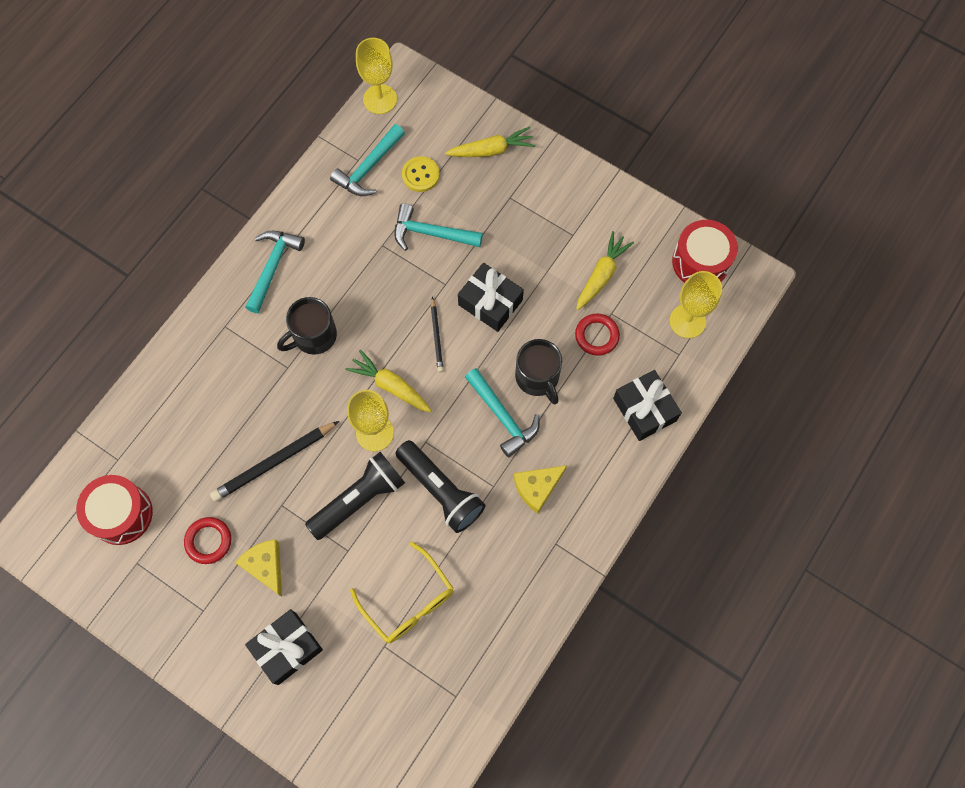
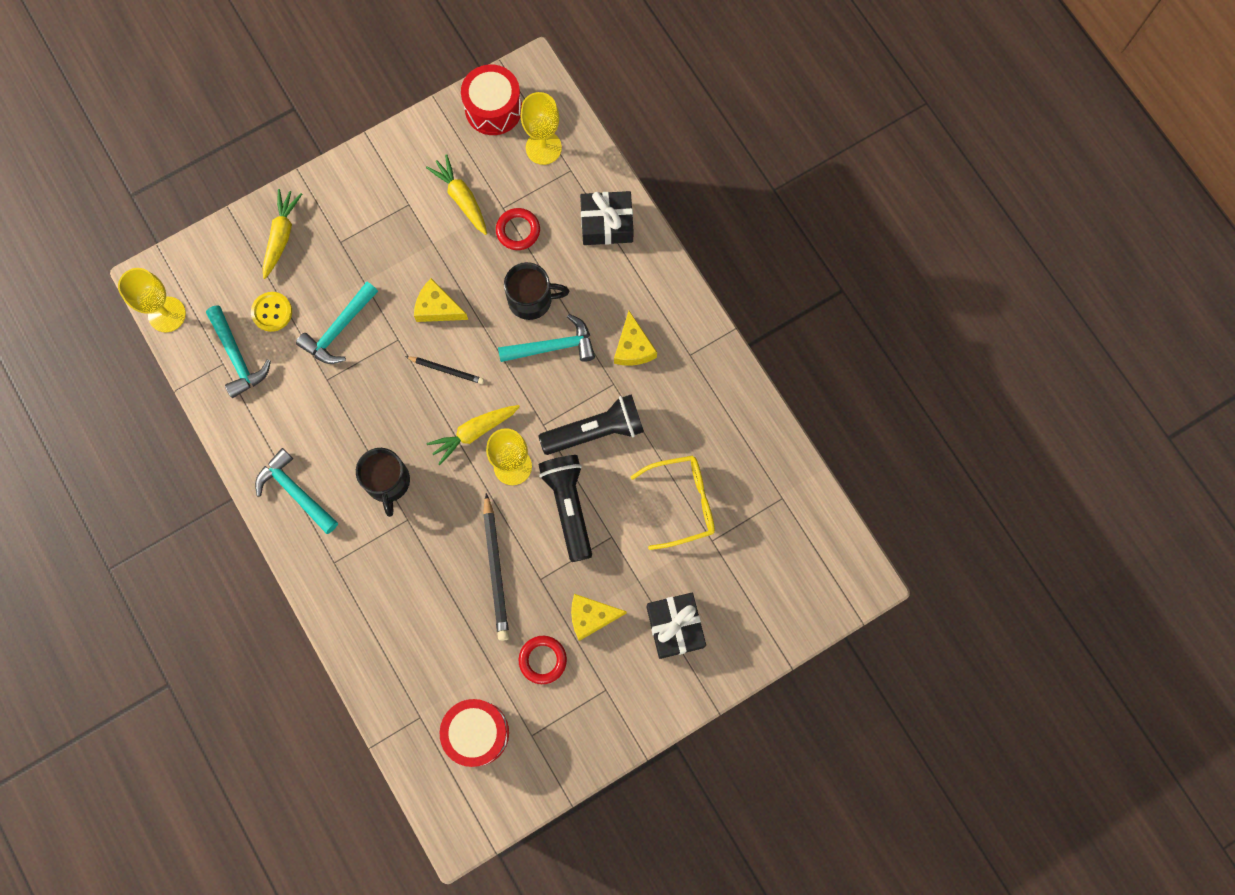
camera: 65 degrees left, 5 degrees up
(490, 302) = (437, 308): black gift -> yellow cheese

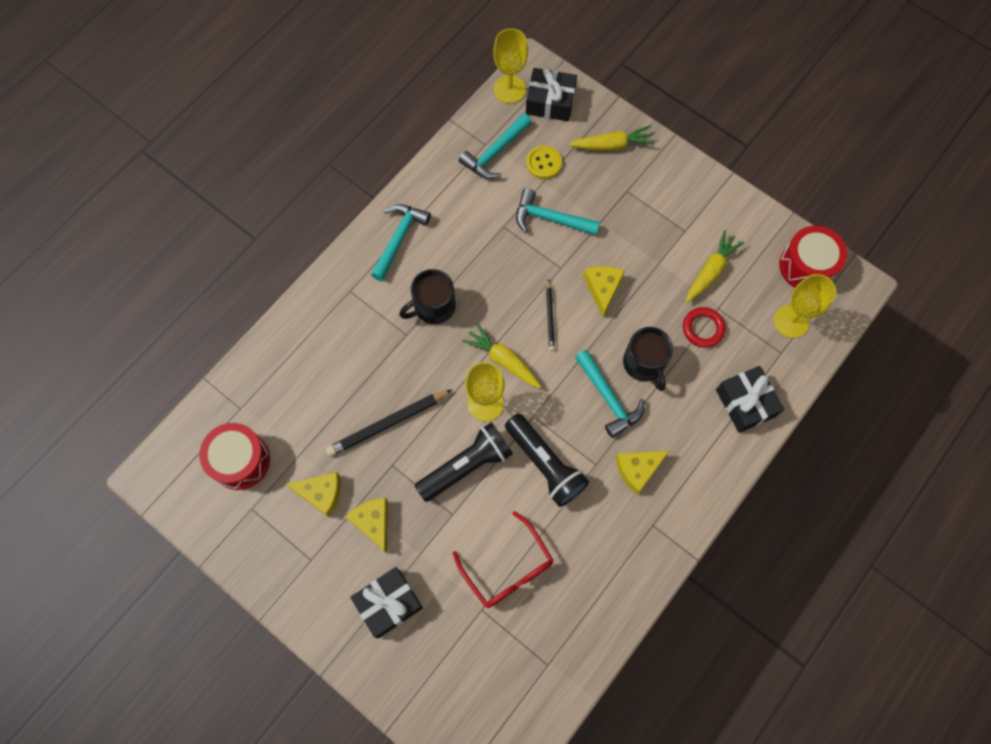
camera: 70 degrees right, 5 degrees down
(201, 278) = (550, 102): none -> black gift
(542, 660) = (321, 493): red ring -> yellow cheese
(682, 503) = (507, 568): yellow glasses -> red glasses

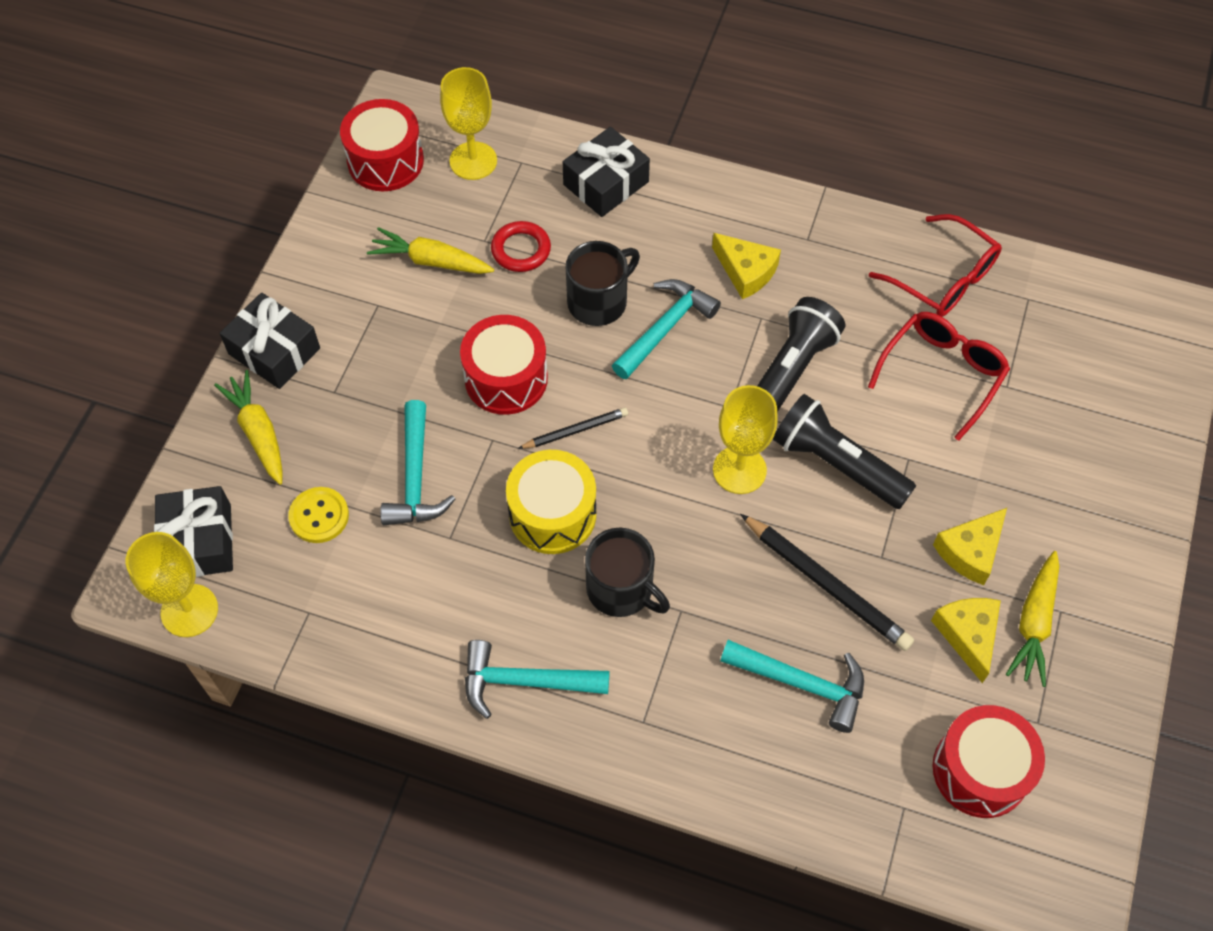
camera: 110 degrees left, 10 degrees down
(388, 603) = (1060, 493): black gift -> black gift (274, 351)
(495, 153) = (320, 592): turquoise hammer -> turquoise hammer (802, 684)
(497, 285) = (552, 514): none -> yellow drum
(503, 360) = (665, 468): yellow carrot -> yellow carrot (1034, 623)
(586, 609) = (943, 278): none -> red glasses
(603, 288) = (506, 378): yellow cheese -> red drum

